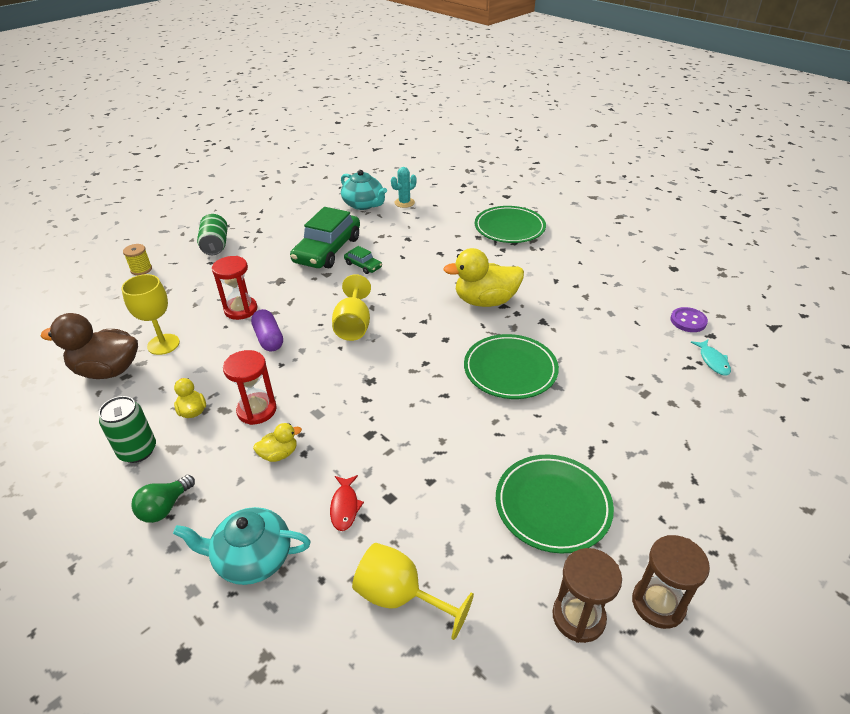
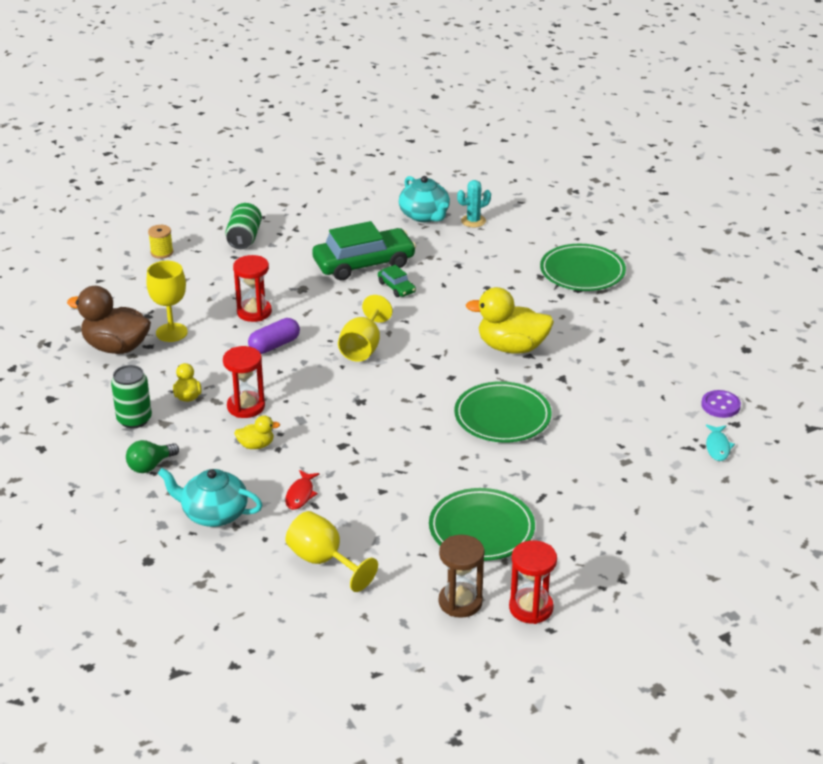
camera: 15 degrees right, 5 degrees down
(269, 339) = (274, 345): purple capsule -> purple capsule turned 60 degrees clockwise
(327, 250) = (364, 263): green car -> green car turned 150 degrees counterclockwise
(658, 604) = (531, 608): brown hourglass -> red hourglass

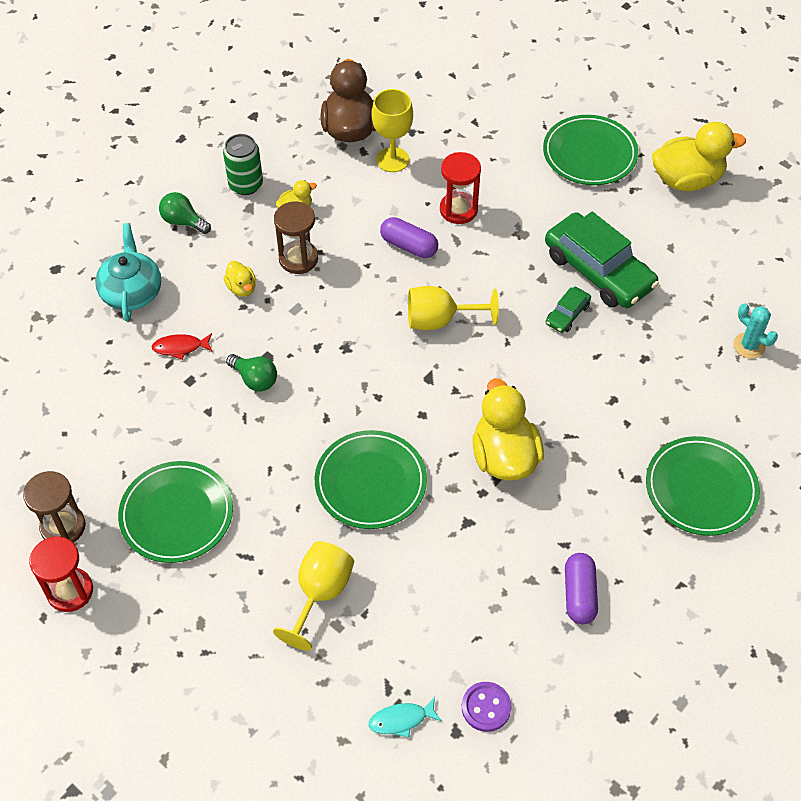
camera: 70 degrees right, 20 degrees up
(162, 252) = (525, 101): yellow spool -> none
(244, 238) = (589, 154): green can -> green plate
(246, 407) = (298, 259): red hourglass -> brown hourglass
(304, 204) = (687, 180): none -> yellow duck
(323, 561) = (91, 397): yellow goblet -> yellow goblet (320, 593)
(363, 457) = (255, 379): none -> green light bulb
(424, 215) = (732, 295): turquoise teapot -> none
(645, 343) = (579, 594): none -> purple capsule

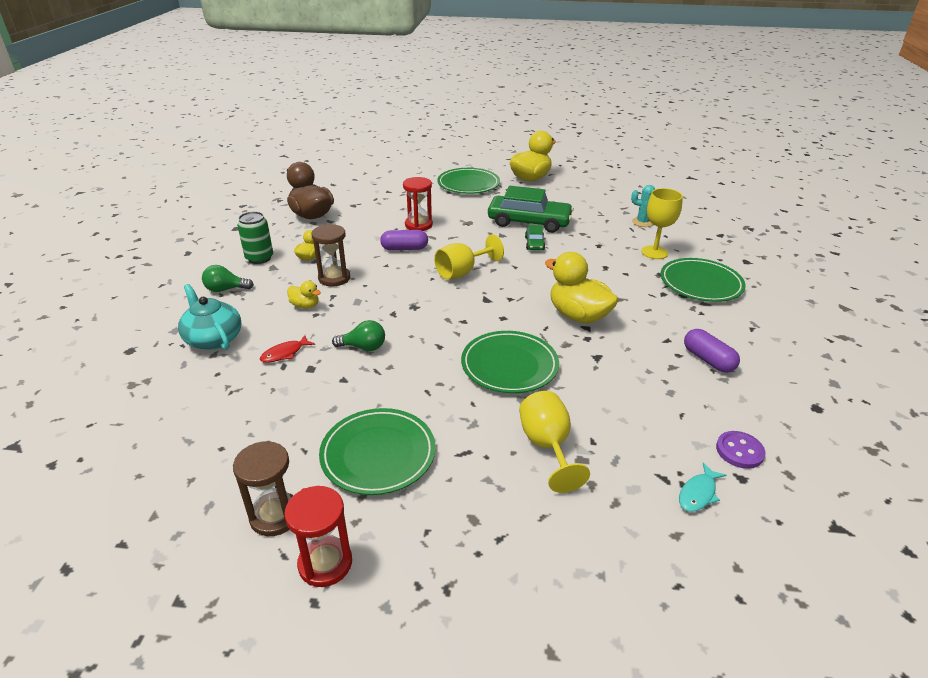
camera: 35 degrees left, 20 degrees down
(392, 160) = (353, 219): yellow goblet -> yellow goblet (654, 252)

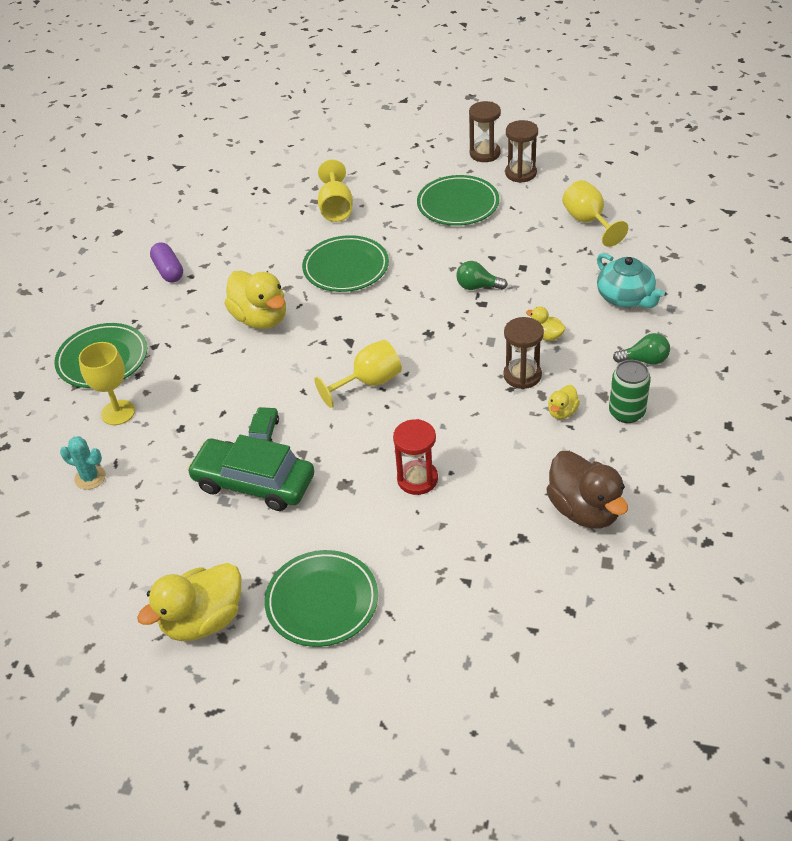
camera: 170 degrees left, 10 degrees up
(210, 428) = (588, 221): none -> yellow goblet
(285, 353) = (550, 281): red fish -> none
(325, 563) = (485, 153): red hourglass -> brown hourglass
(404, 248) = (438, 427): purple capsule -> none
(698, 493) = (249, 182): turquoise fish -> none
(739, 451) = (202, 204): purple button -> none

